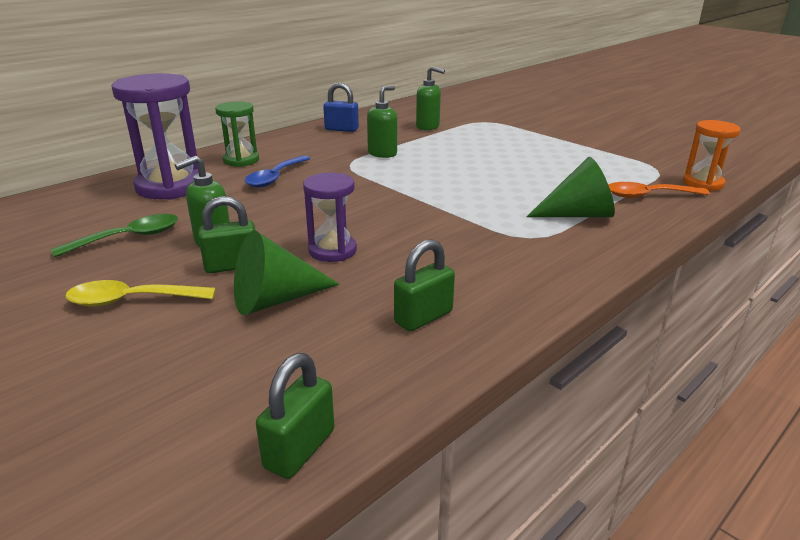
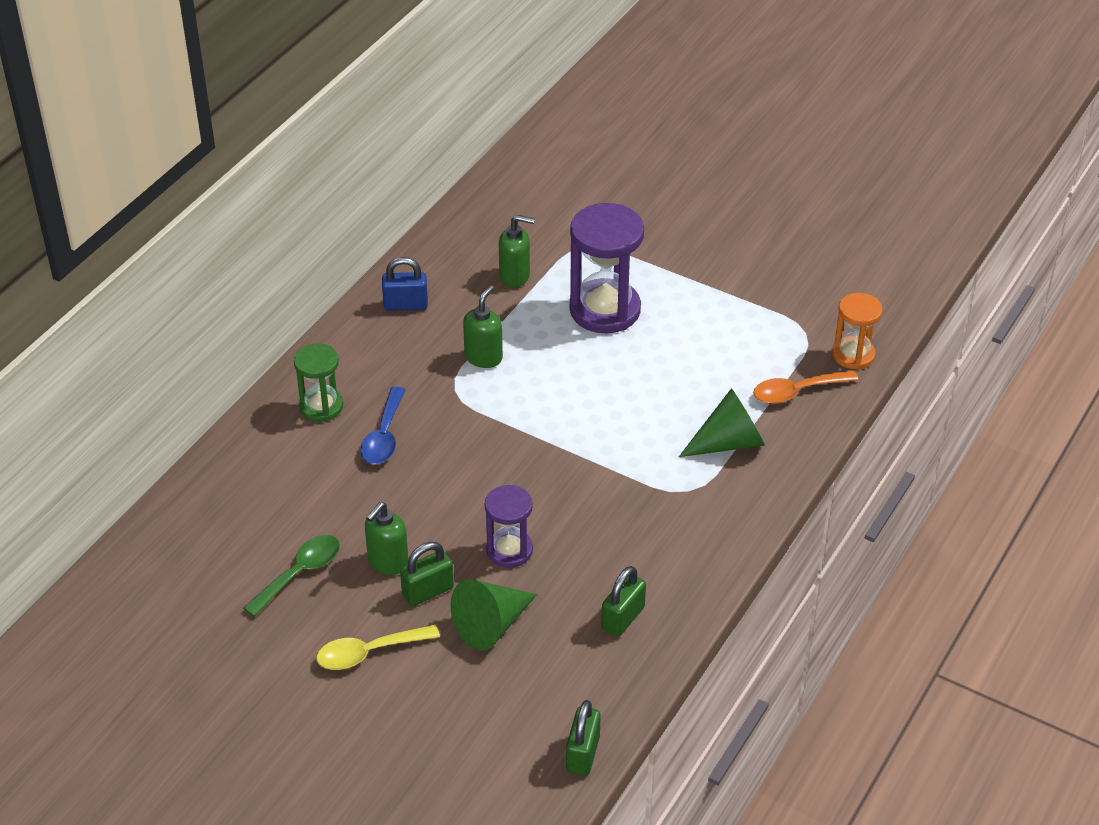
camera: 15 degrees left, 15 degrees up
(171, 186) = (276, 477): purple hourglass -> purple hourglass (605, 310)

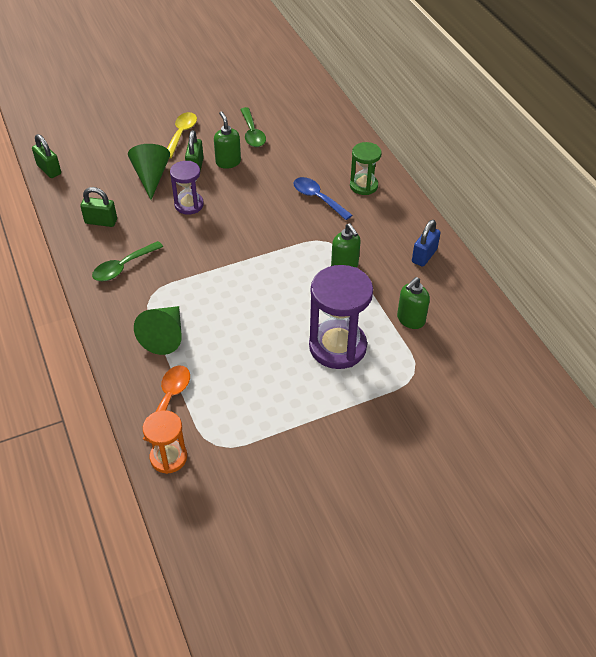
camera: 125 degrees right, 5 degrees up
(623, 618) = (101, 221): green padlock -> green padlock turned 60 degrees counterclockwise
(673, 543) = (123, 267): none -> green spoon

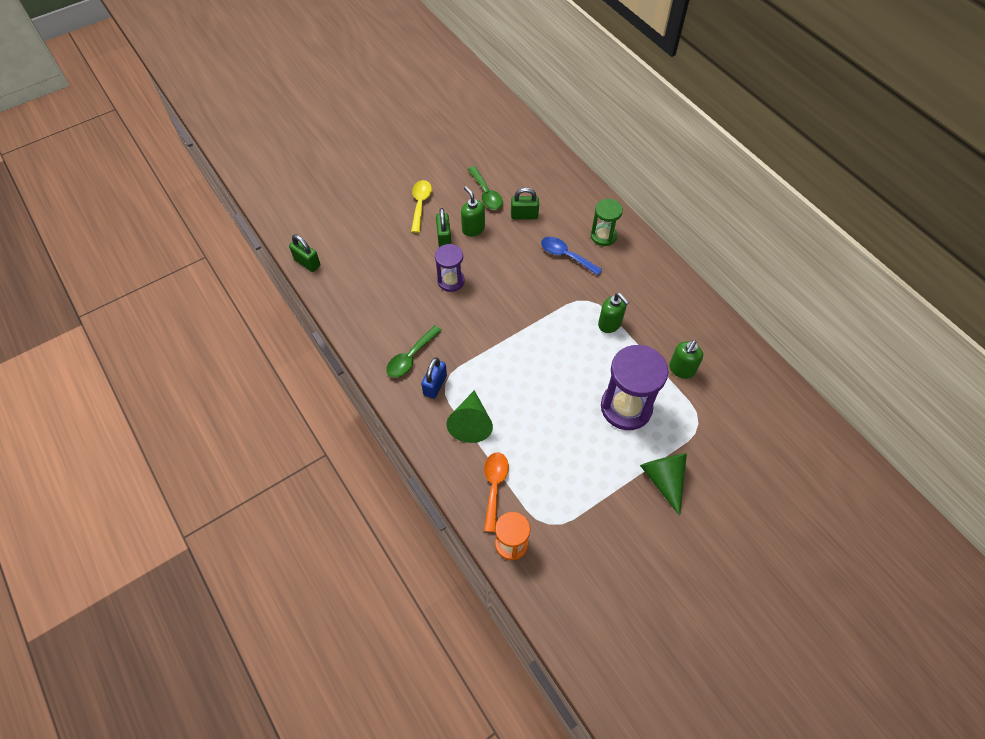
camera: 10 degrees left, 10 degrees up
(101, 221) = (375, 312): green padlock -> green padlock (524, 215)
(151, 177) = (406, 256): green cone -> green cone (664, 479)
(424, 256) = (676, 302): blue padlock -> blue padlock (435, 385)

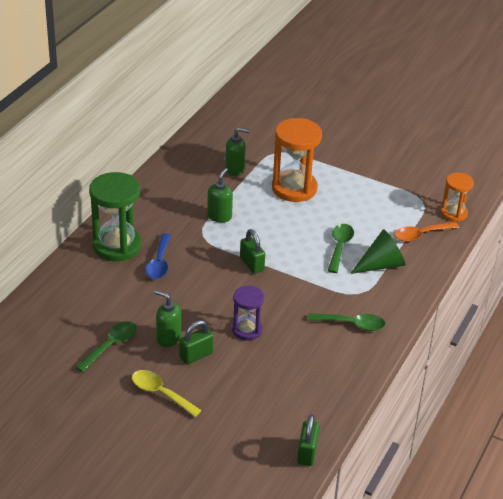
camera: 120 degrees left, 20 degrees down
(420, 204) = (160, 393): yellow spoon -> yellow spoon turned 60 degrees clockwise
(435, 385) = (366, 298): blue padlock -> none
(473, 229) = (168, 338): green soap dispenser -> green soap dispenser turned 90 degrees clockwise
(515, 401) = (339, 247): none -> green spoon
(524, 215) = (124, 307): green padlock -> green padlock (252, 264)
(603, 236) = (117, 246): green hourglass -> green hourglass, size x1.72
(626, 407) = (294, 188): purple hourglass -> orange hourglass
(664, 479) = (338, 158): green cone -> none

